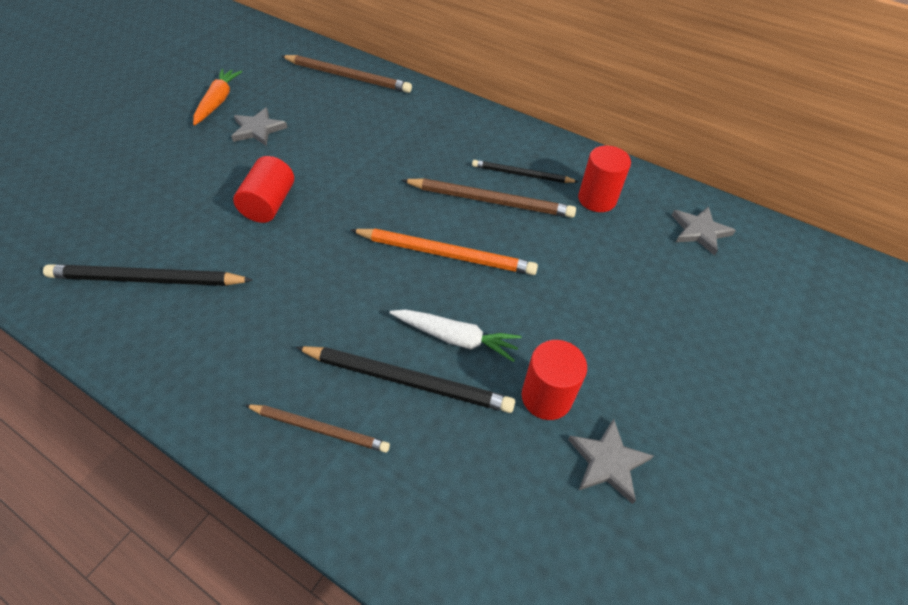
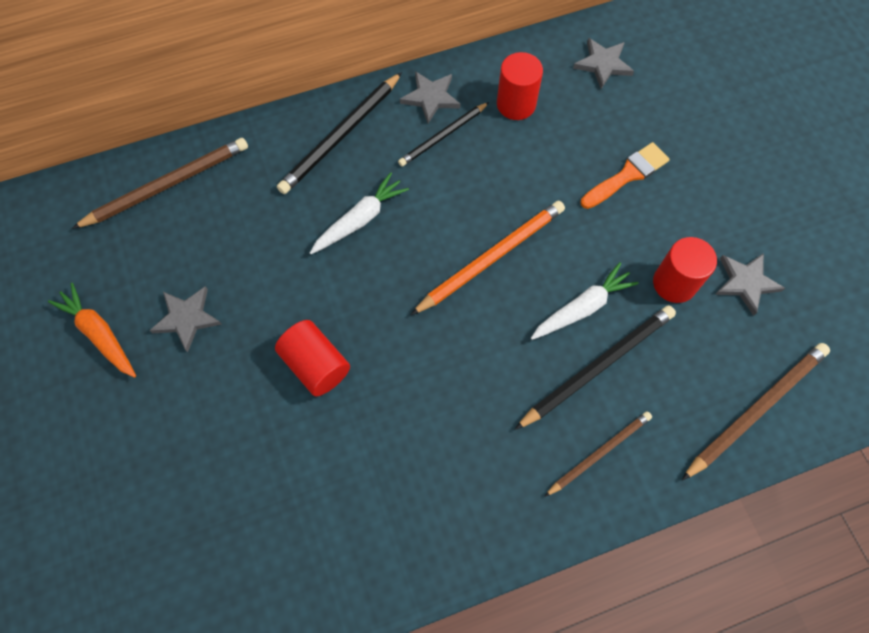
camera: 50 degrees left, 15 degrees up
(147, 280) = (339, 519): black pencil -> black pencil (341, 136)
(407, 168) = (360, 219): none -> white carrot
(490, 201) = (456, 182): brown pencil -> brown pencil (756, 409)
(546, 153) = (431, 98): none -> grey star
(616, 302) = (627, 175): none -> orange brush

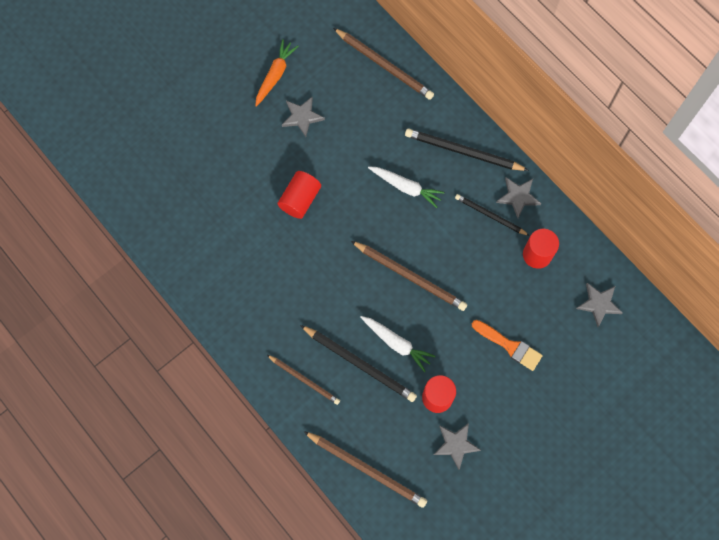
camera: 70 degrees right, 5 degrees up
(491, 258) = (410, 276): orange pencil -> brown pencil

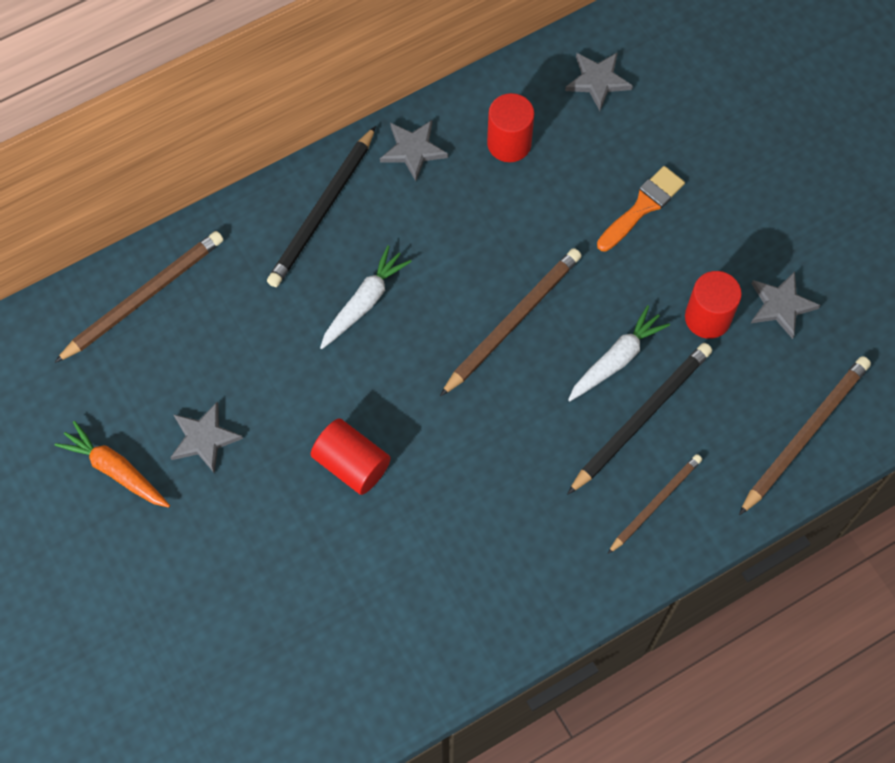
camera: 80 degrees left, 5 degrees down
(490, 215) = (435, 193): black pencil -> none

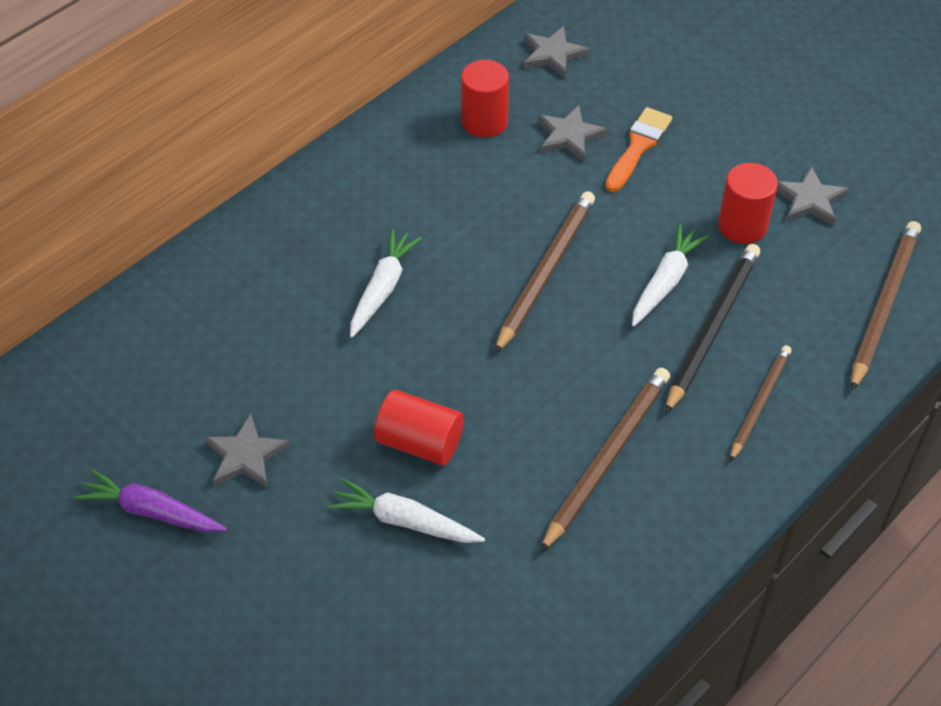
camera: 15 degrees left, 15 degrees down
(116, 470) = (151, 511): orange carrot -> purple carrot
(143, 297) = (138, 336): brown pencil -> brown pencil (607, 458)
(318, 535) = (405, 521): none -> white carrot
(322, 210) = (311, 217): black pencil -> none
(413, 150) = (389, 146): grey star -> grey star (569, 136)

